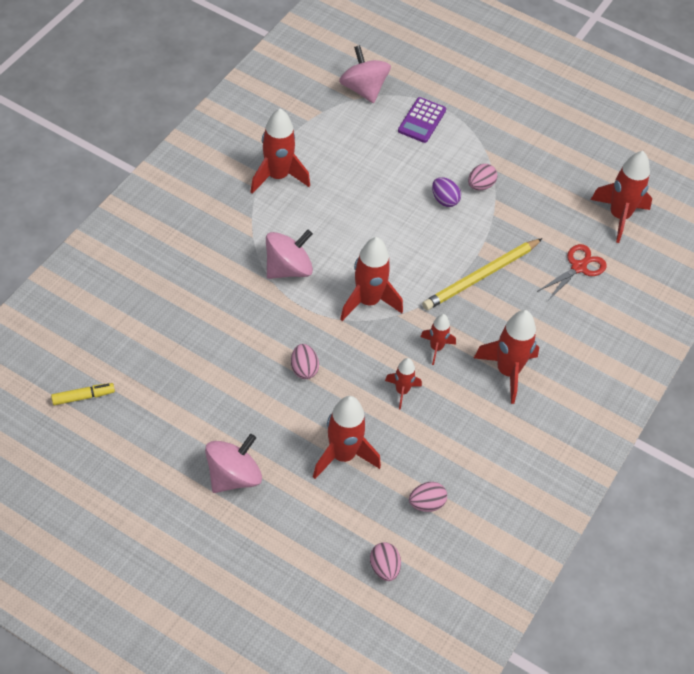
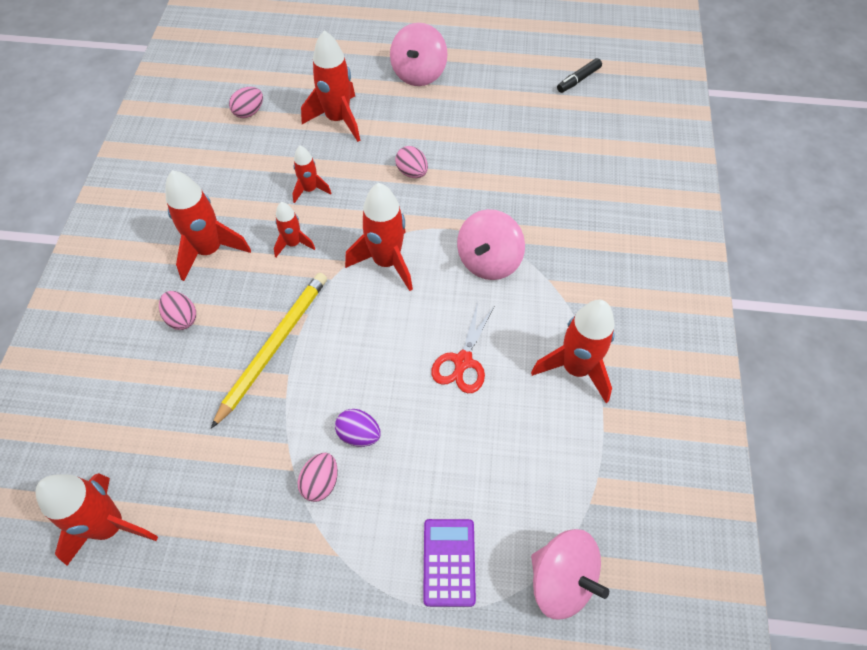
camera: 160 degrees right, 5 degrees up
(83, 397) = (578, 80): yellow marker -> black marker
(384, 568) = (266, 60): pink egg -> pink egg (182, 318)
(578, 267) = (155, 414): red scissors -> red scissors (463, 361)

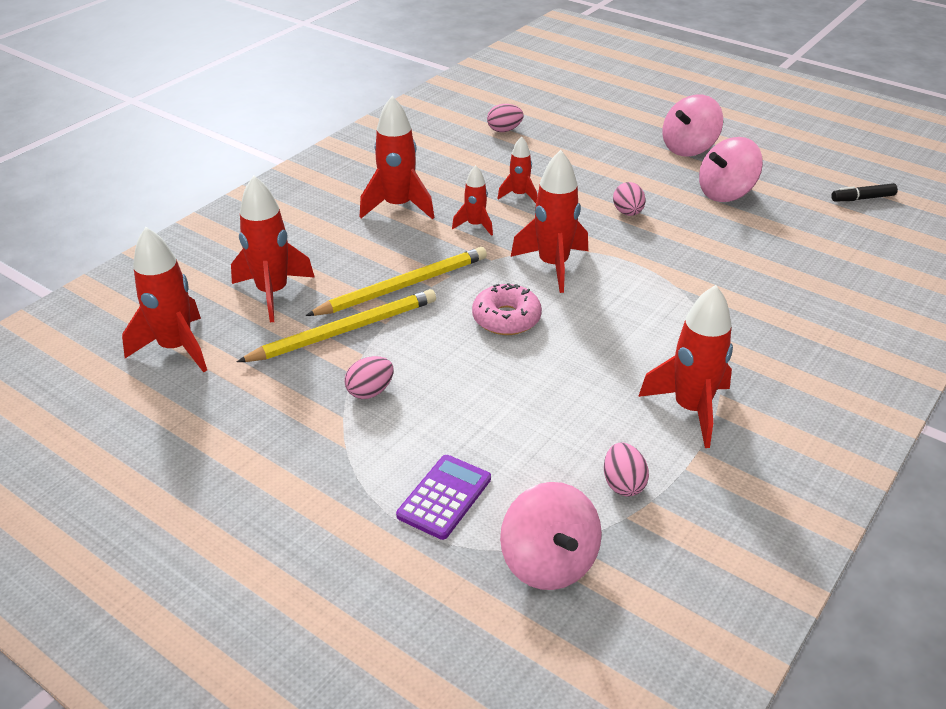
camera: 30 degrees right, 20 degrees down
(182, 318) = (340, 241): pink egg -> pink egg (623, 484)
(254, 425) = (344, 330): none -> yellow pencil
(338, 119) = (583, 157): red rocket -> red rocket (273, 293)
(359, 434) = (431, 373): purple egg -> none
(383, 341) = (506, 318): none -> pink donut
(463, 361) = (574, 360): red scissors -> none
(488, 261) = (658, 298): pink spinning top -> pink spinning top (725, 193)

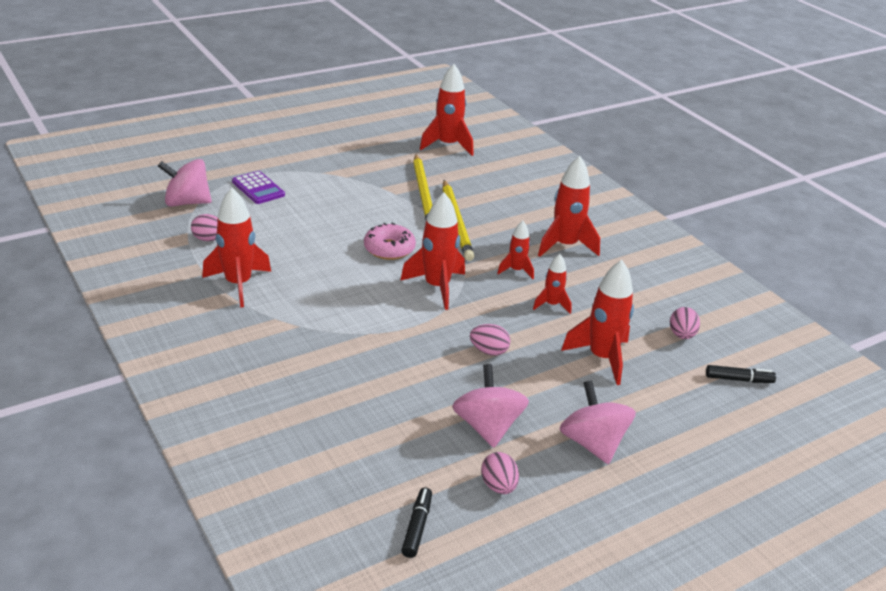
camera: 110 degrees right, 5 degrees down
(273, 293) = (482, 180): red rocket -> red rocket (602, 358)
(370, 391) = (359, 188): pink egg -> pink egg (498, 486)
(542, 103) = (739, 379): none -> black marker

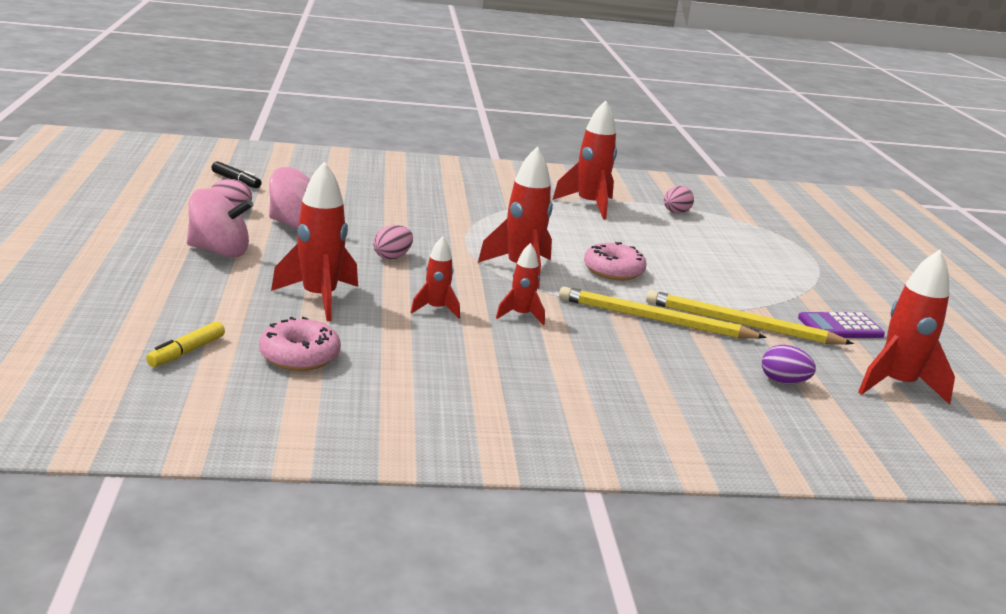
camera: 115 degrees right, 10 degrees down
(187, 202) = (753, 219): pink spinning top -> none
(258, 188) = (777, 250): purple calculator -> purple calculator (840, 327)
(488, 176) = (783, 382): none -> purple egg
(565, 246) = (555, 364): red rocket -> none
(681, 335) = (299, 356): pink egg -> pink donut
(739, 379) = (186, 352): black marker -> yellow marker

